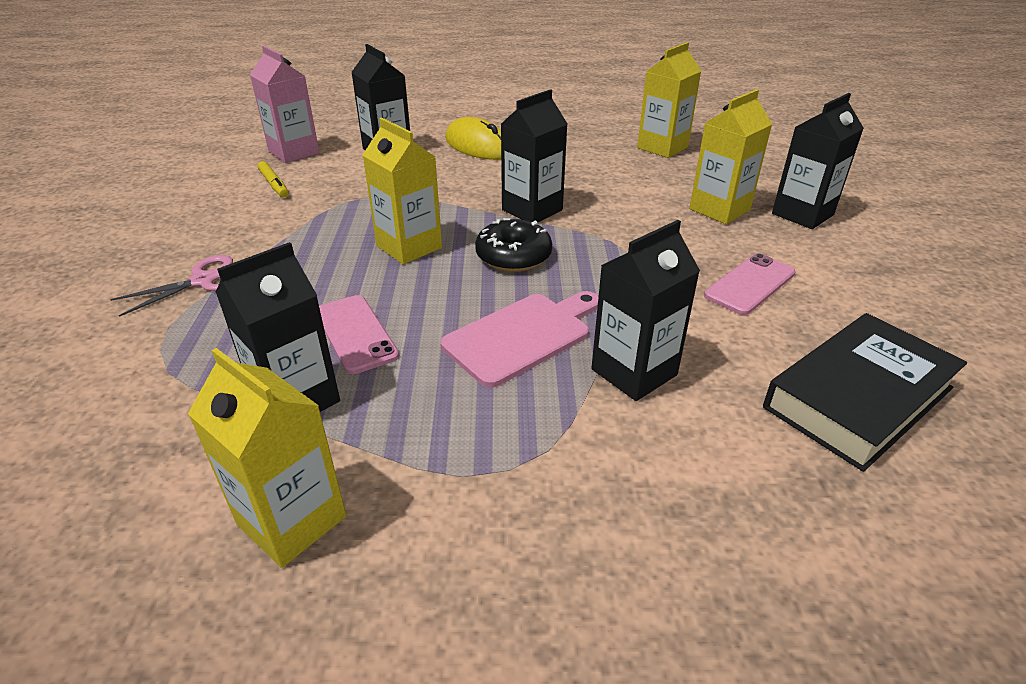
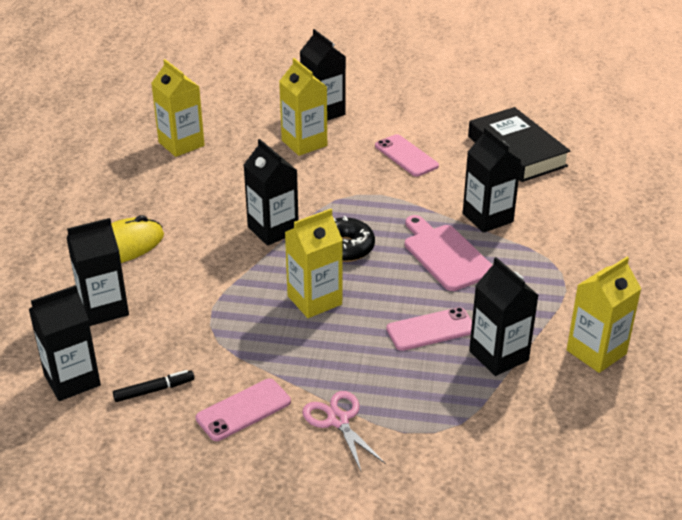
camera: 80 degrees left, 0 degrees up
(235, 227) = (243, 410): none -> pink phone
(274, 184) = (154, 390): yellow marker -> black marker
(294, 152) = (72, 380): pink carton -> black carton

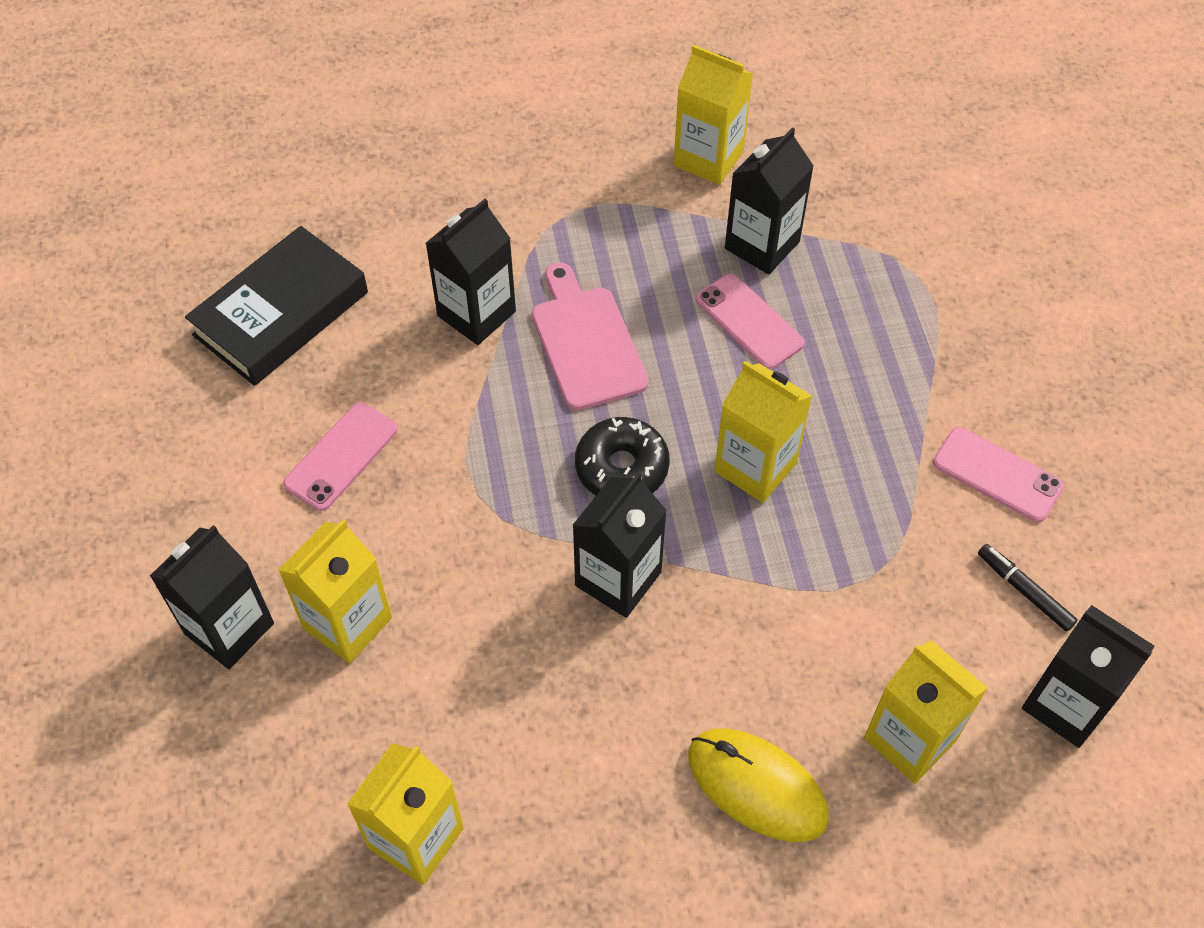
camera: 110 degrees left, 20 degrees up
(103, 308) = (910, 739): black carton -> yellow carton
(338, 420) = (956, 371): pink scissors -> none
(445, 255) = (586, 342): pink cutting board -> pink cutting board turned 120 degrees clockwise

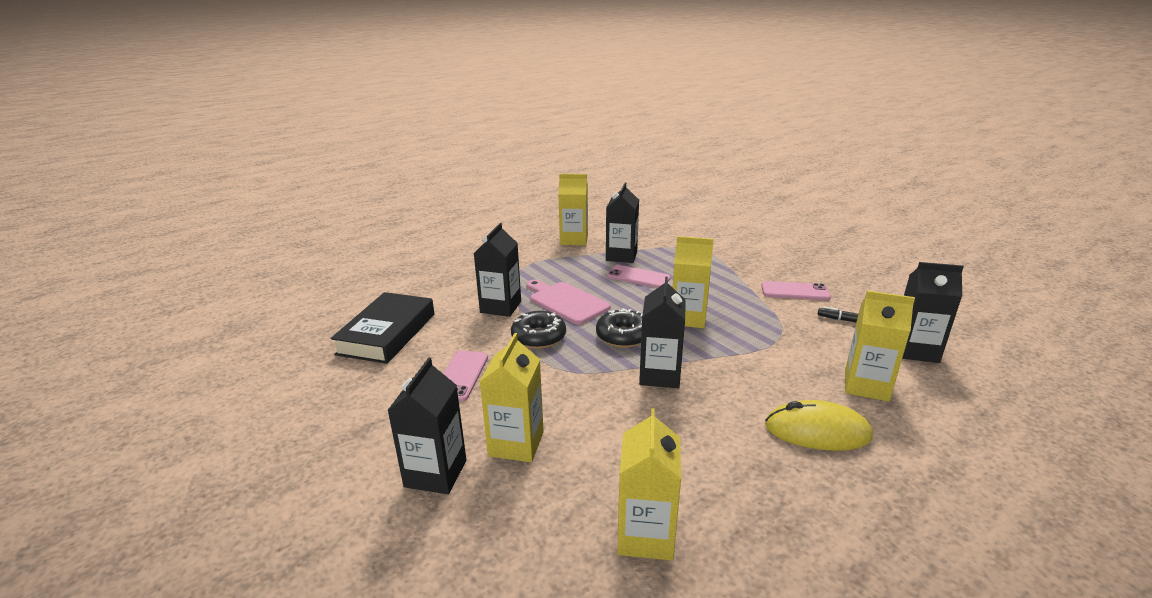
camera: 25 degrees left, 30 degrees down
(493, 416) = (538, 337): none -> black donut

